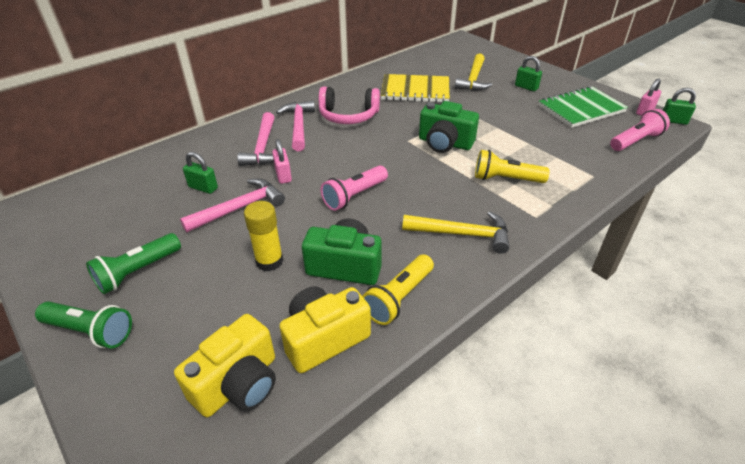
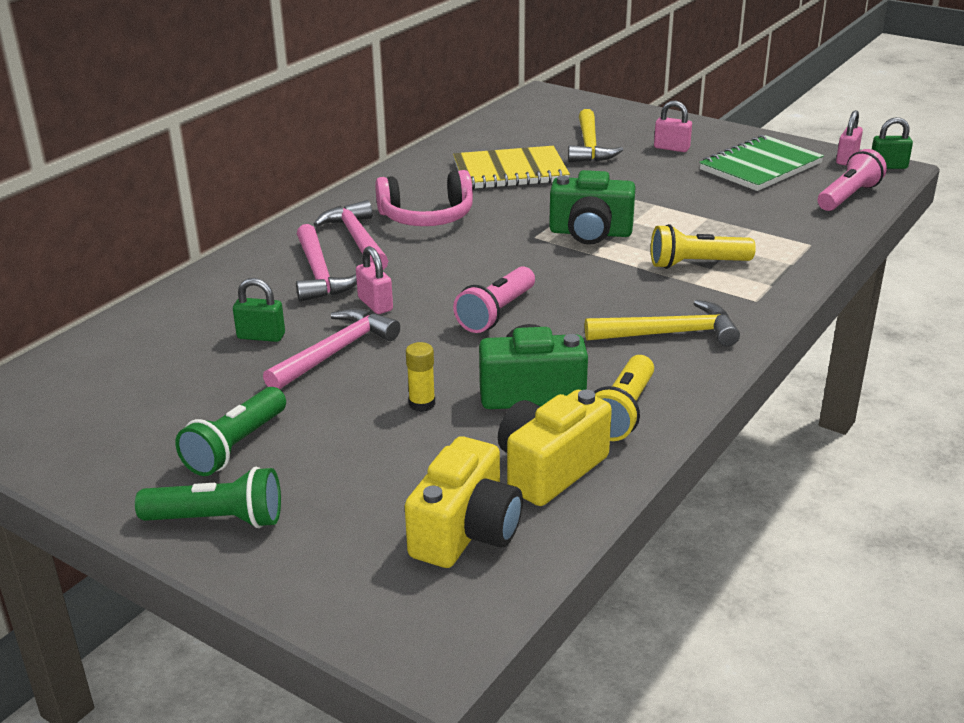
camera: 15 degrees left, 10 degrees down
(269, 261) = (422, 404): yellow glue stick -> yellow glue stick, size x0.66
(526, 87) = (671, 148): green padlock -> pink padlock

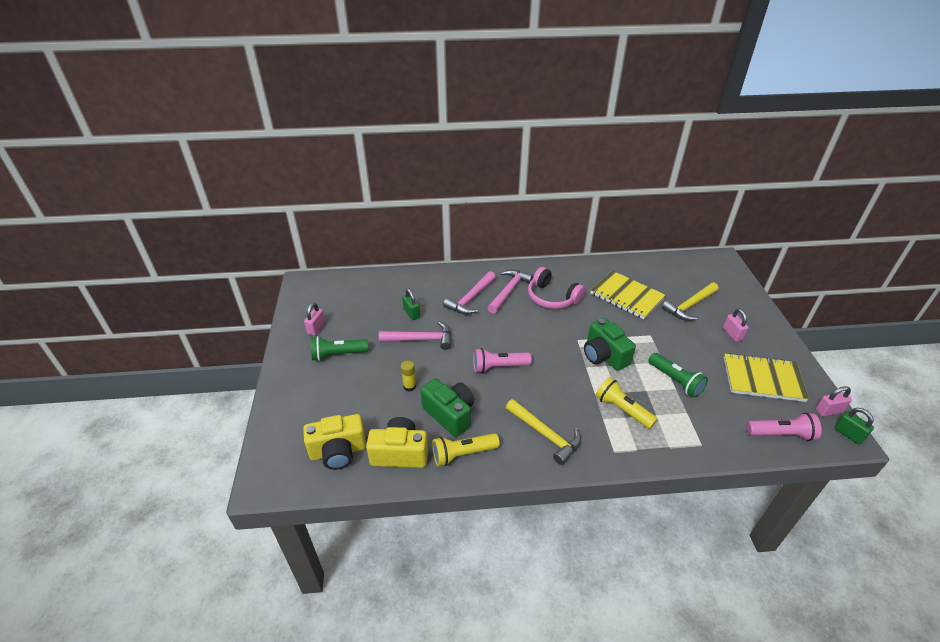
camera: 50 degrees right, 10 degrees up
(218, 519) = (294, 379): green flashlight -> green flashlight (675, 381)
(375, 304) = (466, 328): pink padlock -> pink padlock (316, 328)
(760, 167) = (762, 379): green notebook -> yellow notebook

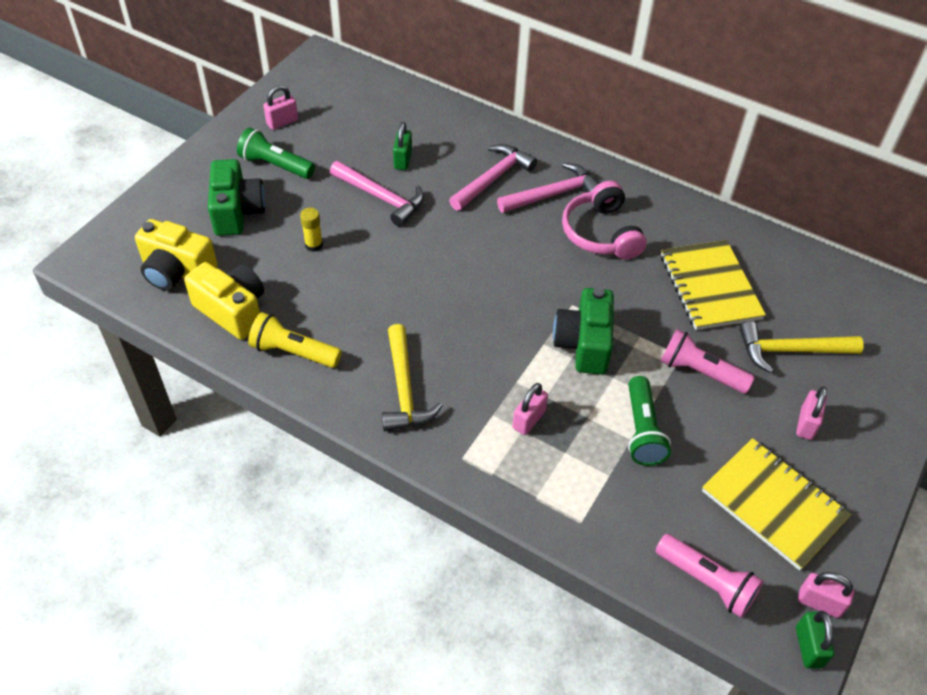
camera: 35 degrees right, 10 degrees up
(450, 414) = (324, 301): green camera -> green camera (237, 212)
(471, 298) = (493, 179): pink hammer -> pink hammer turned 150 degrees clockwise
(499, 367) = (436, 281): pink flashlight -> pink flashlight (700, 372)
(622, 409) = (528, 420): yellow flashlight -> pink padlock

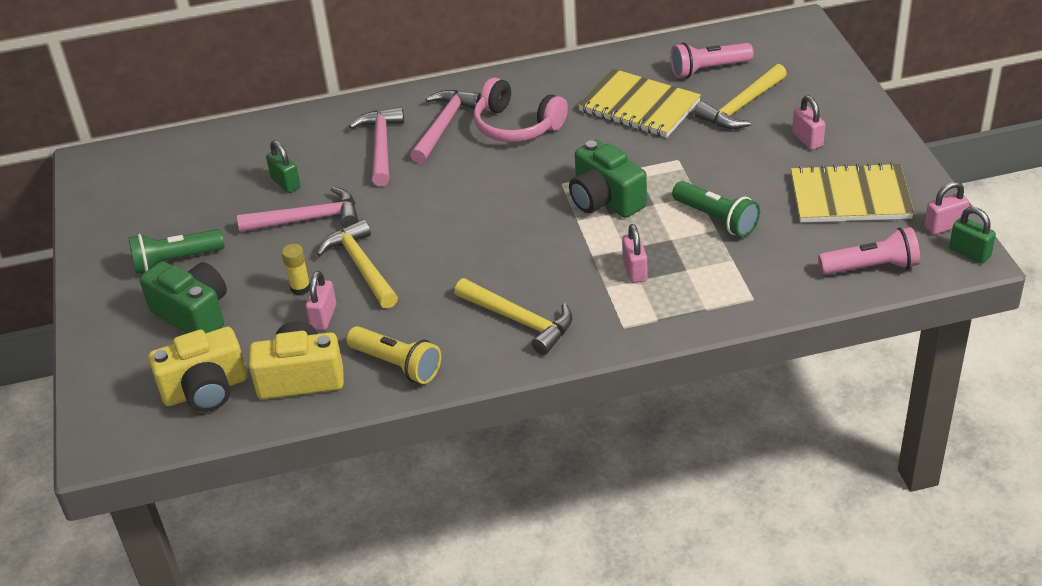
camera: 40 degrees left, 10 degrees down
(282, 122) = (131, 228): pink padlock -> pink padlock (323, 317)
(293, 352) = (397, 364): yellow flashlight -> yellow flashlight turned 120 degrees counterclockwise
(367, 260) = (361, 266): none -> yellow hammer
(700, 372) = (704, 159): pink flashlight -> pink flashlight (708, 70)

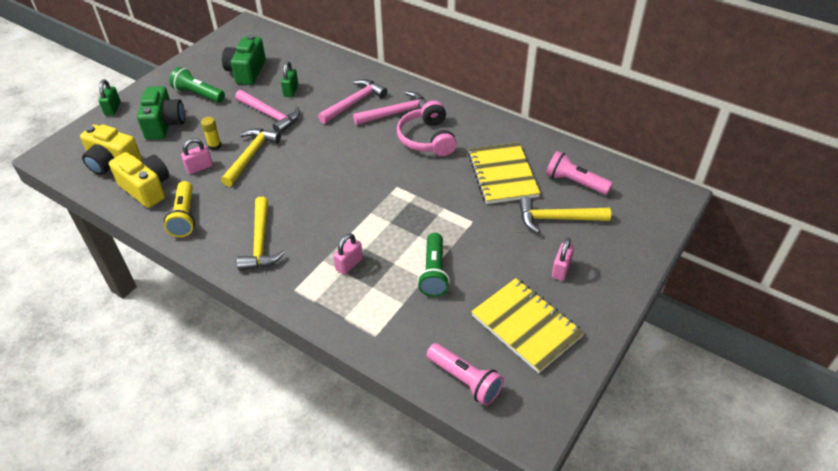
camera: 45 degrees right, 5 degrees up
(605, 200) = (400, 213): green camera -> green camera (246, 72)
(944, 226) = (551, 397): pink padlock -> none
(969, 252) = (537, 429): green padlock -> green padlock (113, 109)

